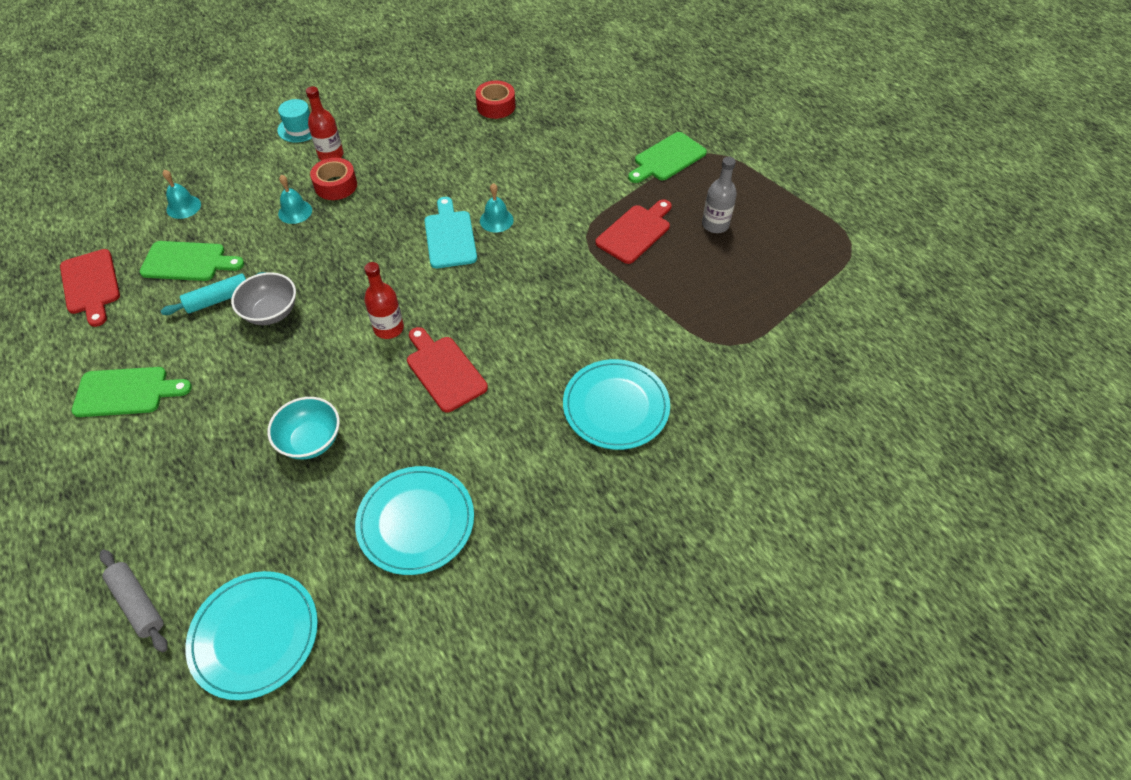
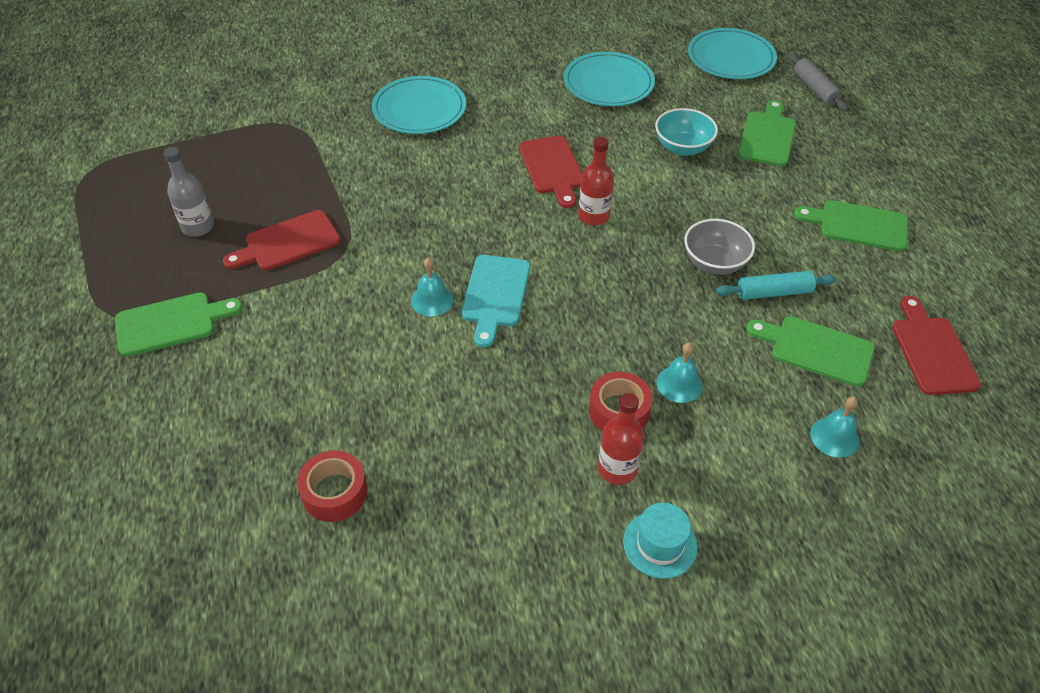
camera: 160 degrees left, 5 degrees down
(211, 489) = (767, 136): none -> green cutting board

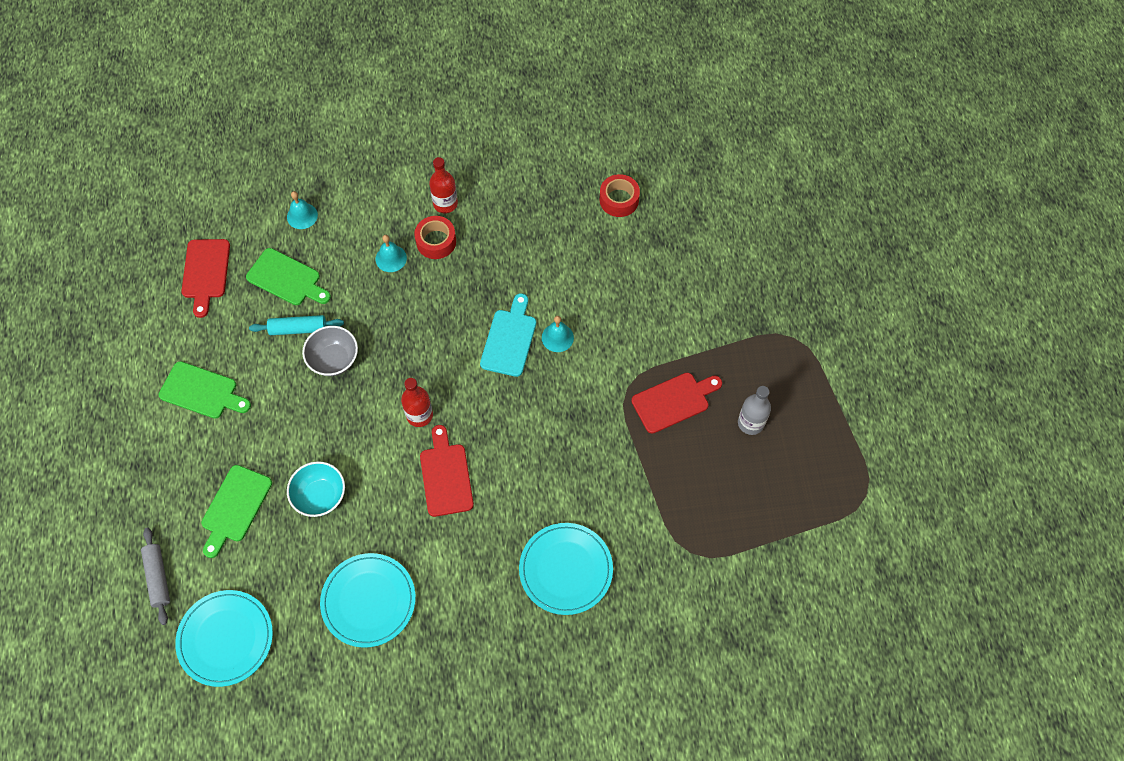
camera: 175 degrees left, 15 degrees up
(171, 323) = (748, 328): green cutting board -> none
(660, 544) = (430, 160): turquoise hat -> none

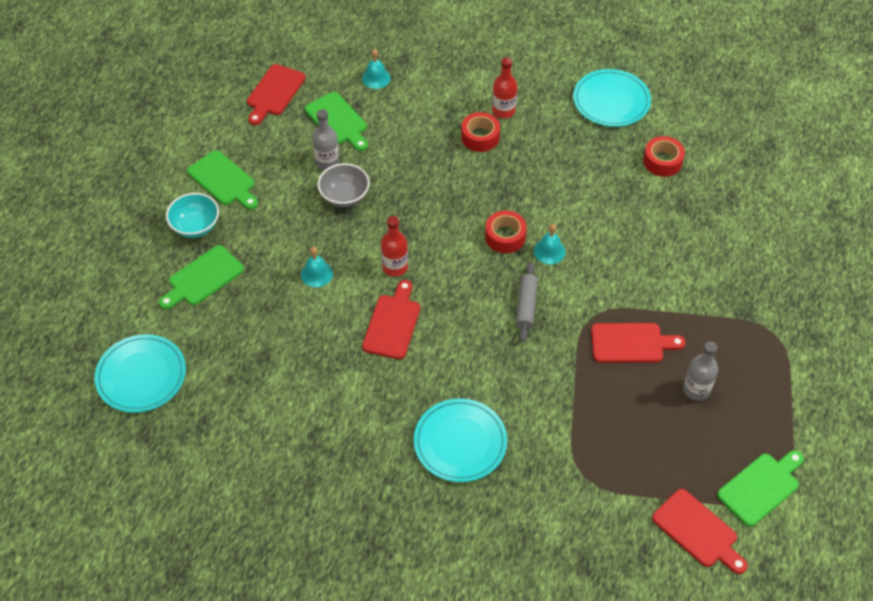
camera: 25 degrees right, 10 degrees down
(158, 577) = (113, 306): grey rolling pin -> grey rolling pin (526, 306)
(298, 329) = (327, 162): turquoise rolling pin -> grey bottle
(320, 496) = (277, 297): turquoise bowl -> turquoise bowl (195, 226)
(368, 601) = (274, 395): turquoise plate -> turquoise plate (611, 101)
(391, 258) = (434, 136): turquoise bell -> turquoise bell (316, 274)
(509, 339) = (505, 237): turquoise cutting board -> red tape
(811, 560) = (698, 531): none -> red cutting board
(845, 494) = (761, 487): none -> green cutting board

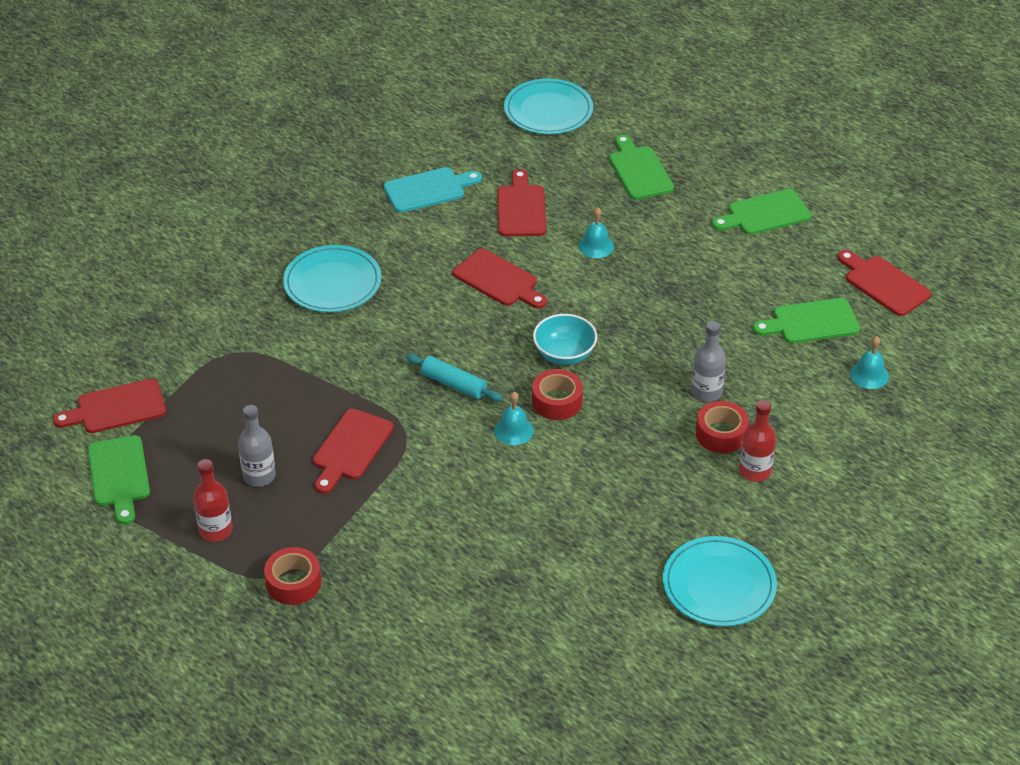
camera: 115 degrees right, 10 degrees down
(195, 226) = (710, 180): turquoise bowl -> turquoise bowl (564, 354)
(293, 343) = (521, 208): none -> red cutting board
(300, 423) = (428, 189): none -> turquoise cutting board
(327, 162) = (749, 296): grey bottle -> grey bottle (706, 392)
(344, 196) = (690, 295): grey bowl -> none
(395, 267) = (569, 303): red bottle -> red bottle (216, 530)
(526, 306) = (453, 384): grey rolling pin -> turquoise rolling pin
(662, 161) = (586, 591): red tape -> red tape (293, 583)

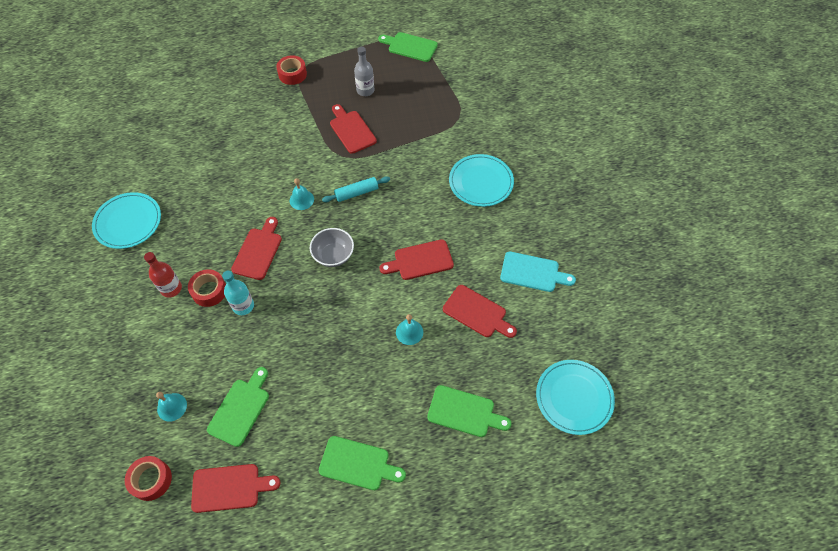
camera: 125 degrees right, 15 degrees up
(116, 408) = (455, 62): red cutting board -> red cutting board (258, 251)
(216, 530) = (347, 63): red bottle -> none
(428, 189) = (533, 272): turquoise cutting board -> turquoise cutting board turned 90 degrees counterclockwise
(557, 401) = (303, 230): red tape -> red tape (151, 480)
(564, 354) = (333, 255): turquoise bowl -> grey bowl
(706, 392) = (243, 306): grey bottle -> turquoise bottle
(765, 214) = (358, 463): green cutting board -> green cutting board turned 90 degrees clockwise

